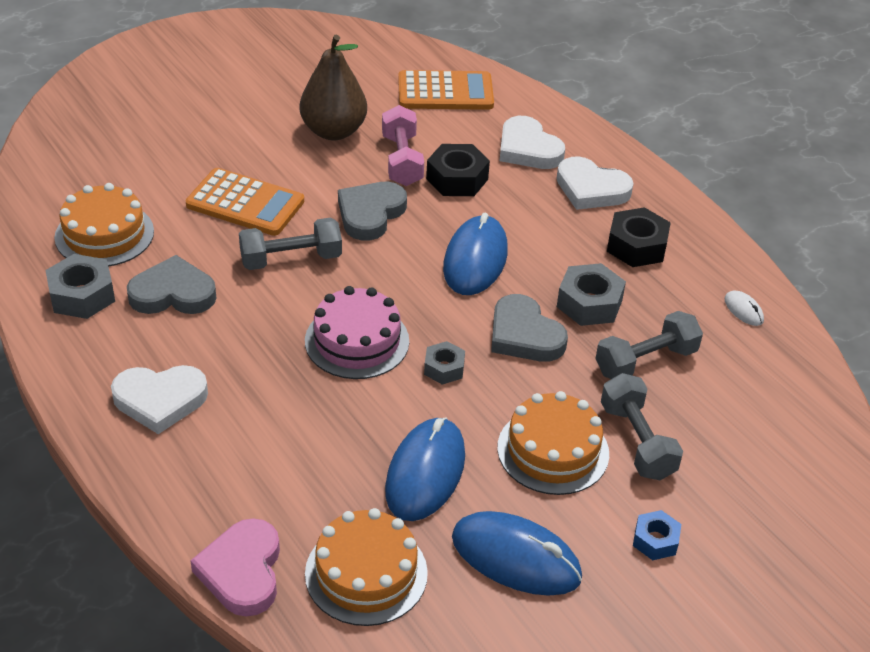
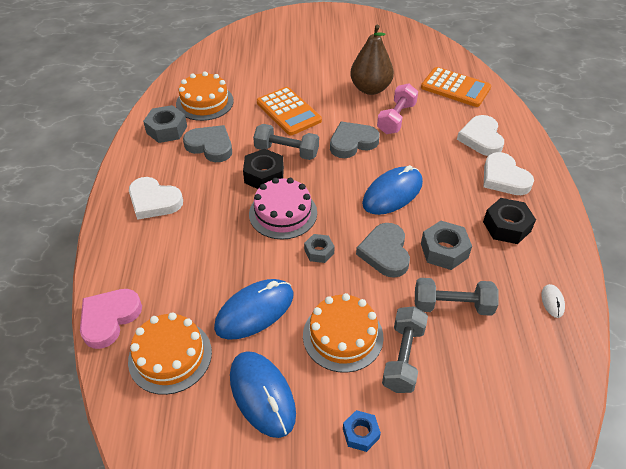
camera: 35 degrees right, 5 degrees up
(457, 179) = (421, 141): black nut -> black nut (264, 175)

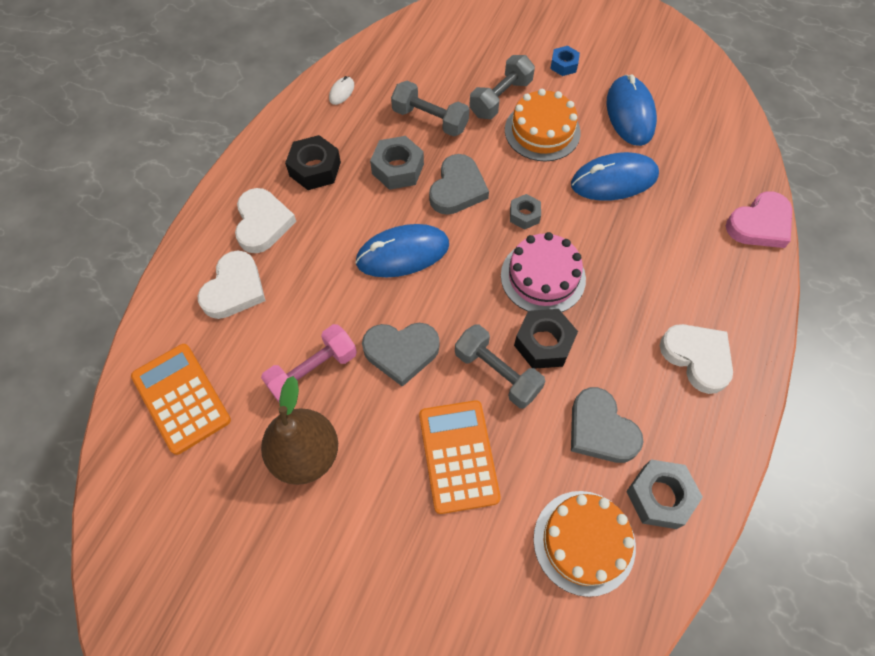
camera: 155 degrees left, 15 degrees up
(170, 356) = (703, 169): orange cake -> none

